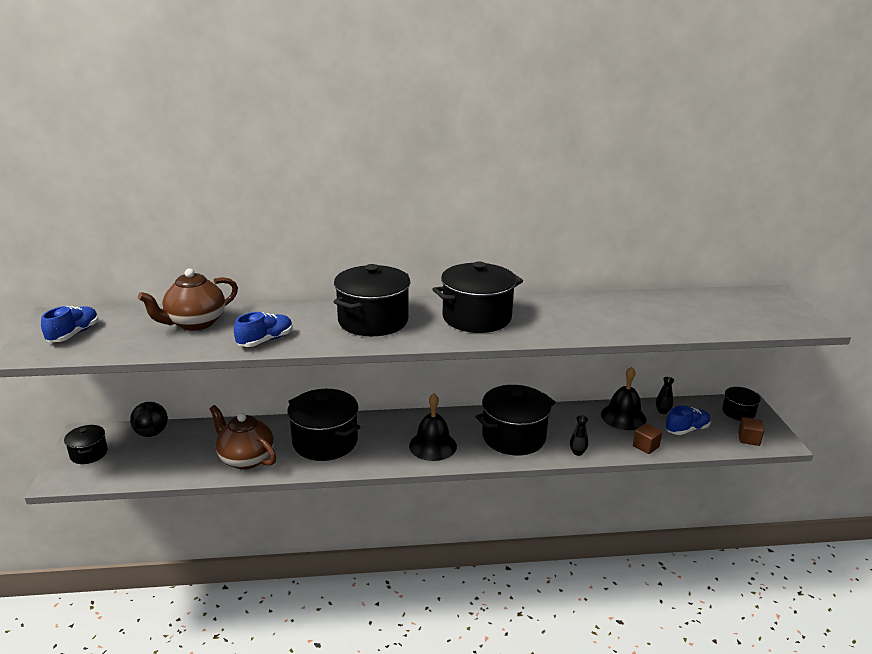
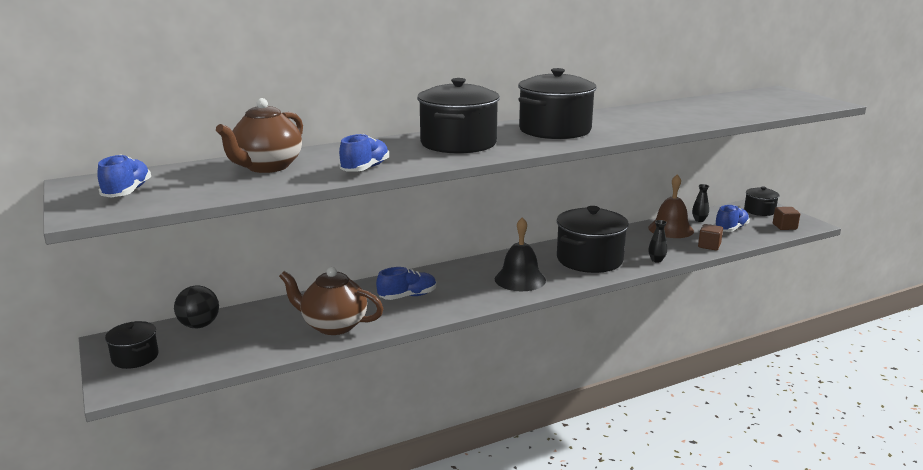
camera: 20 degrees left, 5 degrees down
(325, 442) = (407, 296): black pot -> blue shoe
(623, 417) = (671, 229): black bell -> brown bell

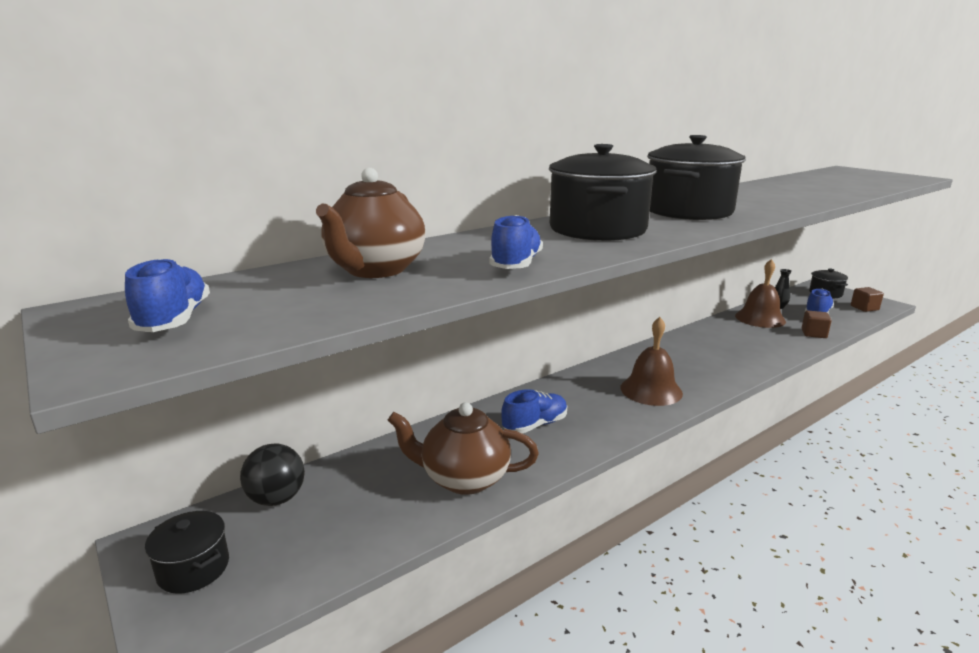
camera: 10 degrees left, 0 degrees up
(520, 279) = (651, 390): black bell -> brown bell
(589, 259) = (707, 359): black pot -> none
(656, 260) = (776, 354): black vase -> none

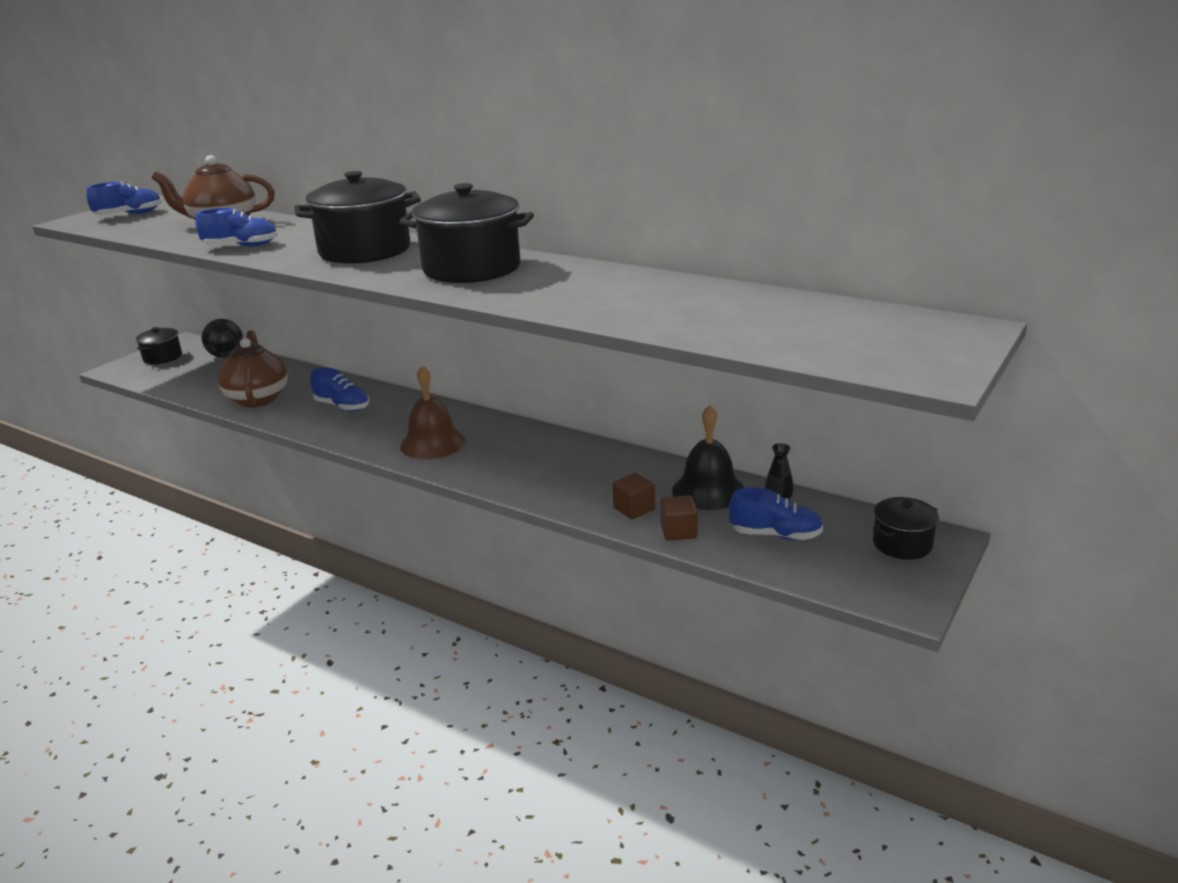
camera: 70 degrees right, 5 degrees up
(760, 318) = (708, 490): brown bell -> black bell
(864, 308) = (856, 580): brown cube -> brown cube (634, 509)

